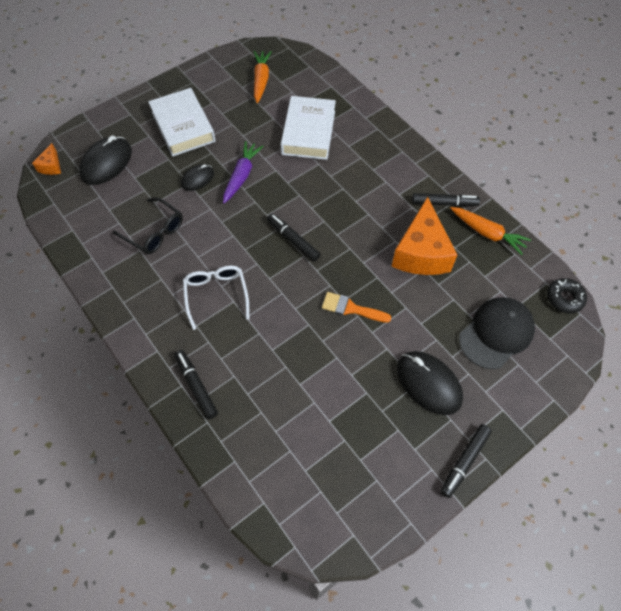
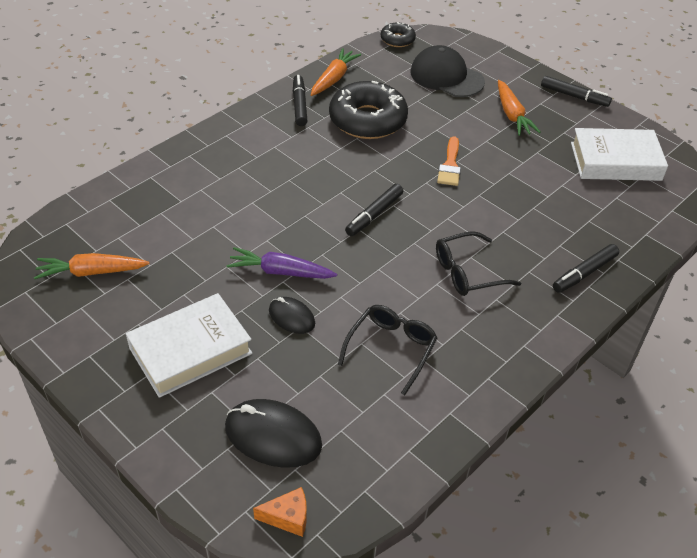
camera: 100 degrees left, 15 degrees down
(216, 295) = (467, 272): white glasses -> black glasses
(308, 132) = (198, 214): white book -> white book (615, 161)
(421, 252) = (367, 120): orange cheese -> black donut
(428, 383) = (512, 115): black mouse -> orange carrot

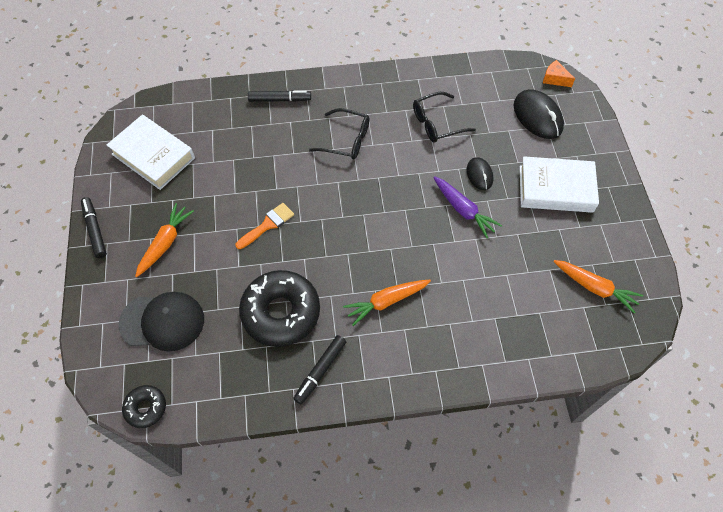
camera: 140 degrees left, 15 degrees up
(334, 78) = (259, 388): orange carrot -> orange carrot (386, 302)
(374, 215) = (363, 216): black marker -> none
(446, 77) = (162, 322): black cap -> black cap turned 75 degrees counterclockwise

